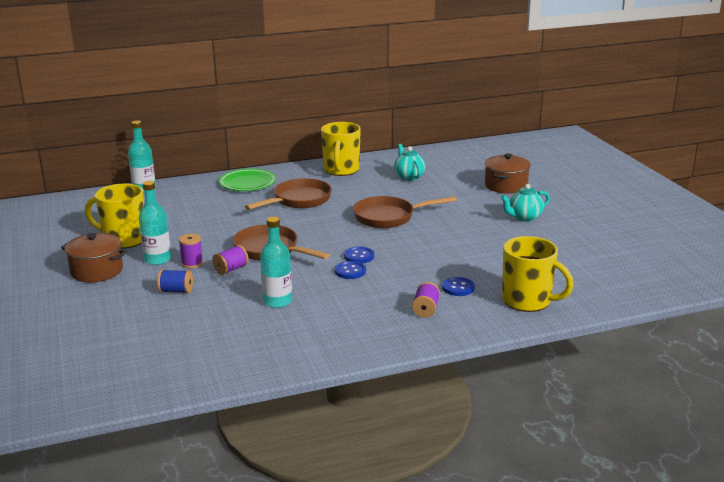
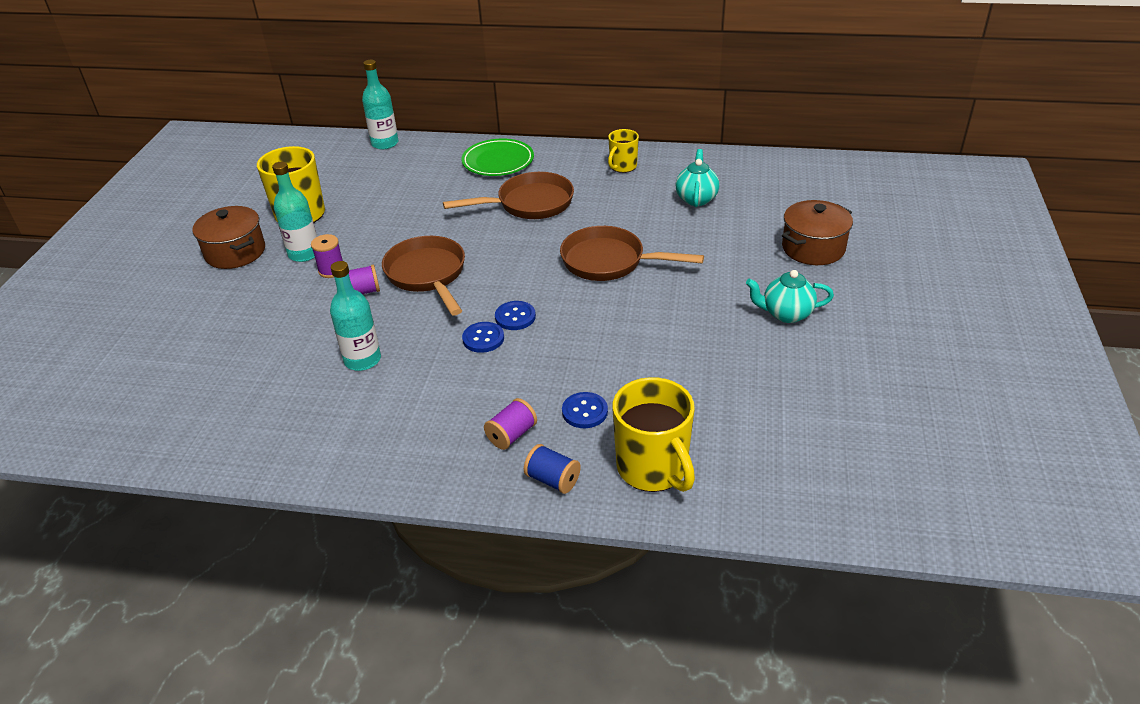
camera: 30 degrees right, 15 degrees up
(176, 291) = (279, 307): blue spool -> blue spool (553, 480)
(341, 170) = (622, 167): yellow mug -> yellow mug, size x0.57

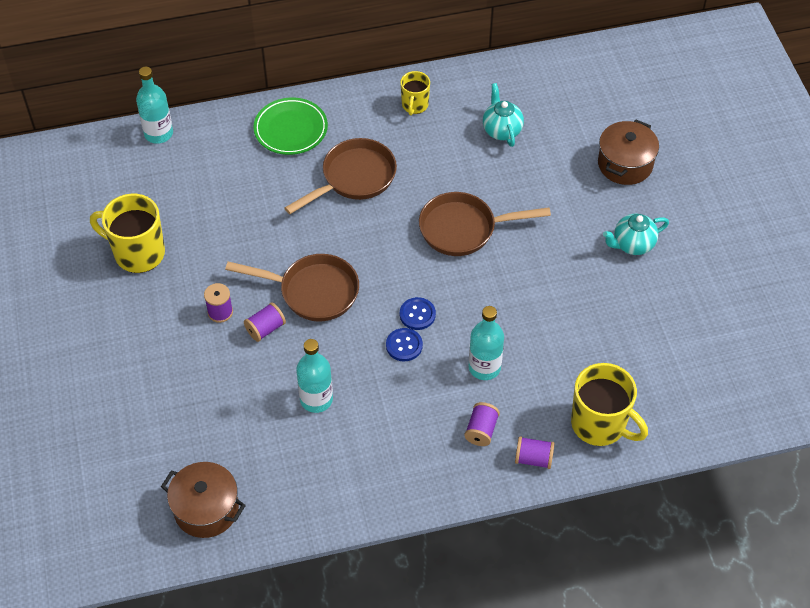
camera: 25 degrees left, 15 degrees up
(235, 252) = (110, 318): brown pot -> brown pot (206, 509)
(304, 254) = (180, 300): turquoise bottle -> turquoise bottle (484, 367)
(427, 275) = (313, 291): brown pan -> brown pan turned 150 degrees clockwise
(553, 480) = (533, 459): blue spool -> purple spool
(584, 411) = (524, 391): blue button -> none

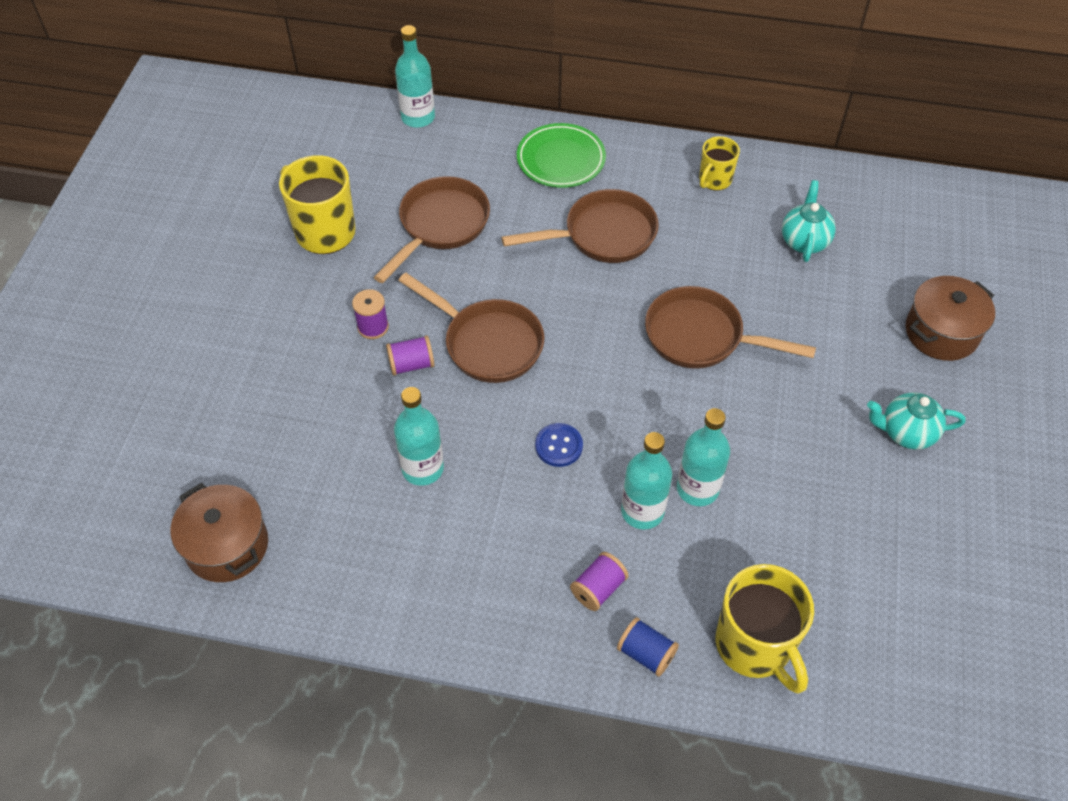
camera: 25 degrees right, 0 degrees up
(227, 215) = (440, 226): none -> brown pan
(417, 314) = (594, 415): blue button -> none
(513, 337) = (697, 489): none -> turquoise bottle
(533, 459) = (646, 653): purple spool -> blue spool

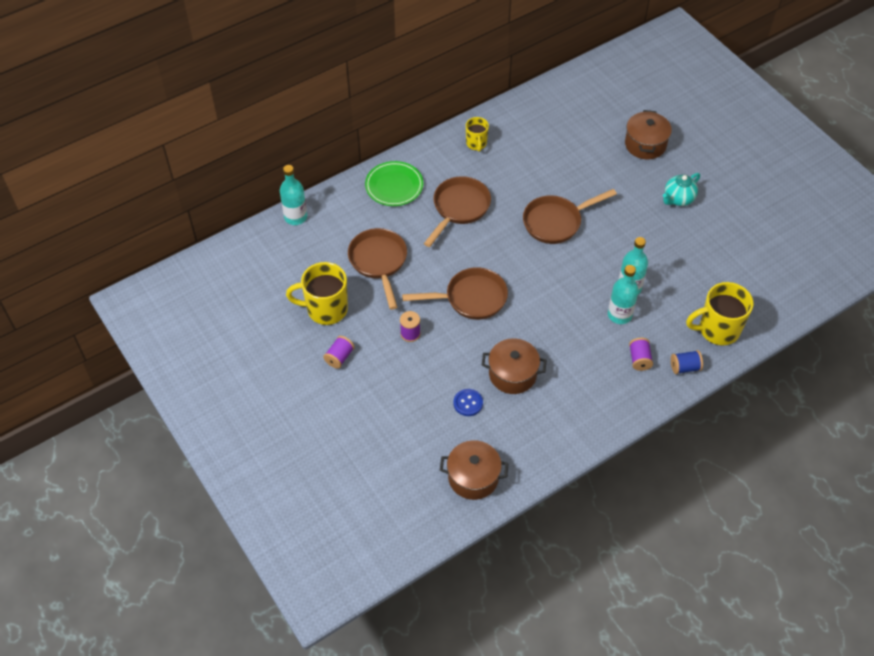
camera: 45 degrees left, 0 degrees up
(411, 364) = (450, 335): purple spool -> purple spool (339, 357)
(422, 468) = (512, 374): turquoise bottle -> brown pot
(559, 446) = (555, 317): blue button -> blue button (468, 403)
(754, 645) = (717, 329): yellow mug -> yellow mug turned 150 degrees clockwise
(804, 241) = (547, 144): turquoise teapot -> none

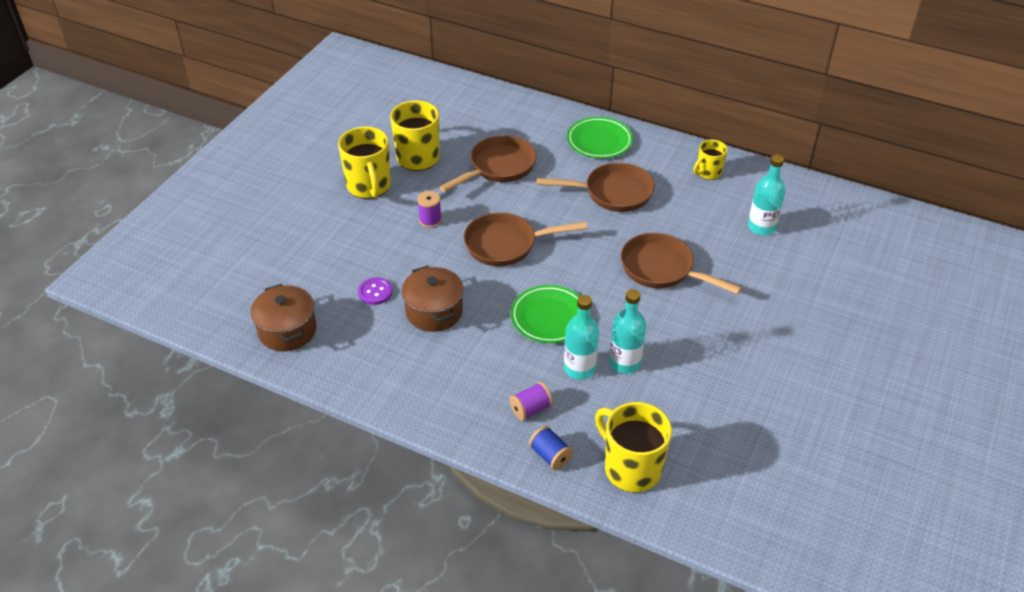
camera: 60 degrees right, 10 degrees down
(295, 217) = (506, 98): turquoise bottle -> turquoise bottle (761, 227)
(339, 357) = (369, 186): purple spool -> yellow mug
(468, 403) = (375, 292): blue button -> purple button
(471, 298) = (506, 244): brown pan -> brown pan turned 120 degrees clockwise
(561, 308) = (549, 317): none -> green plate
(645, 144) = (847, 300): brown pot -> none
(678, 199) = (795, 359): turquoise teapot -> none

